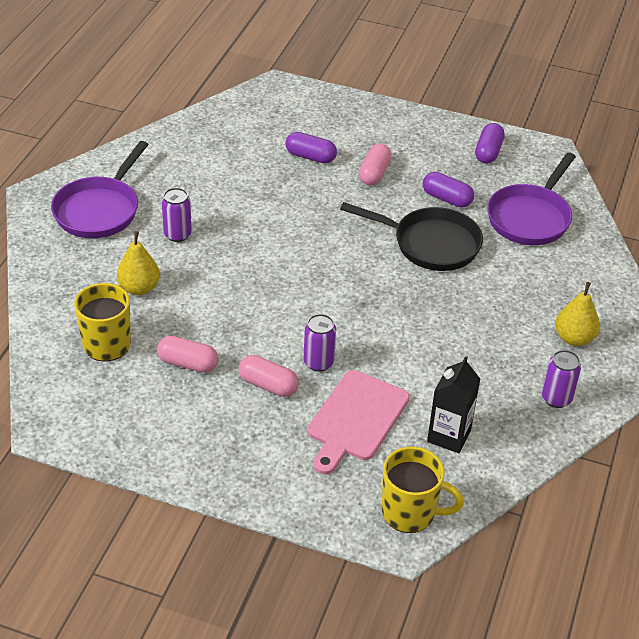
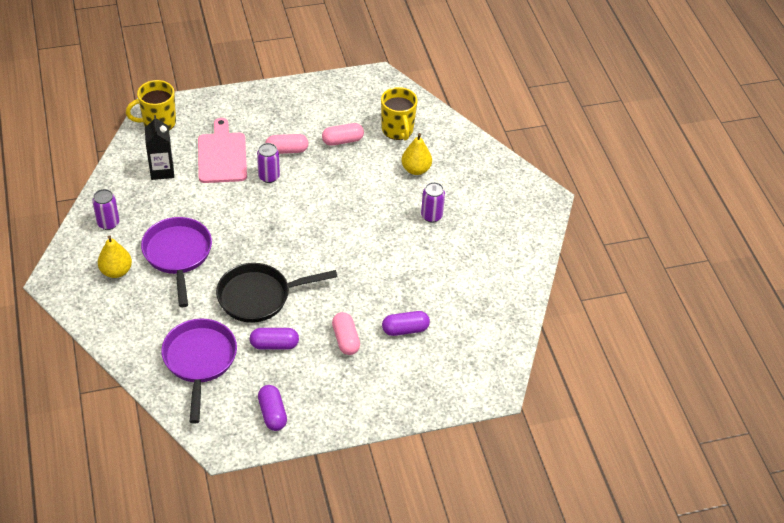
camera: 145 degrees right, 5 degrees up
(99, 210) = (498, 207): purple pan -> purple pan (178, 255)

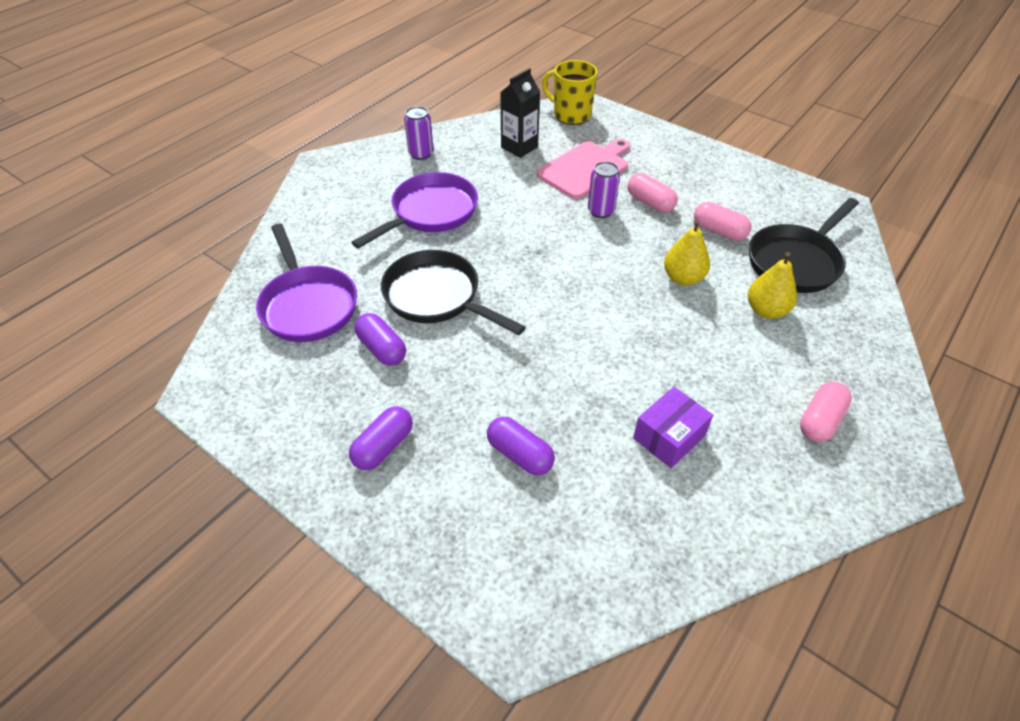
camera: 55 degrees right, 0 degrees up
(116, 271) = (370, 189): yellow pear -> yellow pear (683, 278)
(199, 361) = (308, 305): purple pan -> purple pan turned 105 degrees clockwise
(272, 413) = (279, 407): purple capsule -> purple capsule (383, 447)
(345, 339) = (448, 405): pink capsule -> pink capsule (820, 420)
(397, 130) = (796, 262): yellow mug -> black pan
(431, 216) = (720, 367): purple can -> none
(451, 266) = (669, 437): none -> purple box

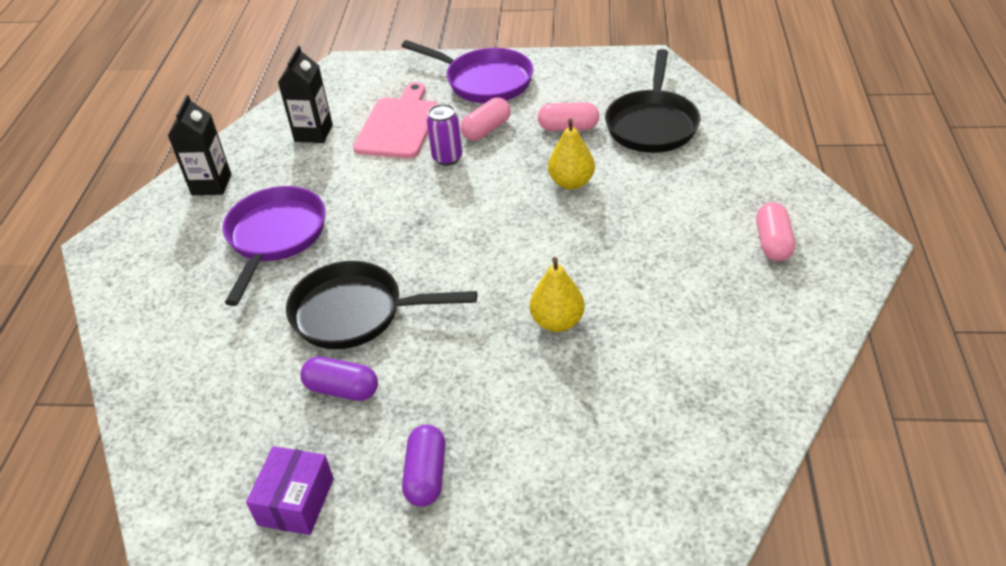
camera: 30 degrees left, 5 degrees down
(308, 305) = (221, 391): purple pan -> purple pan (484, 81)
(421, 154) = (211, 184): purple can -> black carton
(520, 454) = (559, 407): purple capsule -> none
(571, 115) = (339, 80): yellow mug -> none
(650, 202) = (486, 130): pink capsule -> pink capsule turned 60 degrees counterclockwise
(669, 437) = (671, 320): purple box -> purple box (296, 501)
(766, 310) = (661, 176): yellow pear -> yellow pear (557, 322)

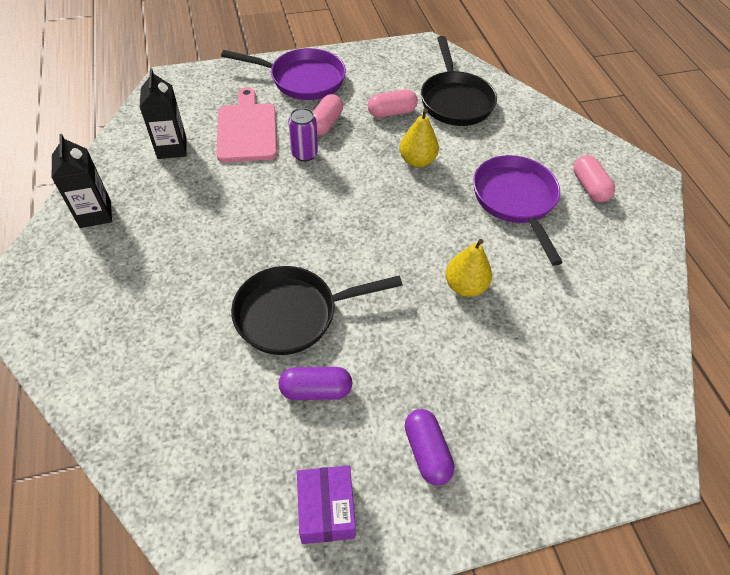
camera: 25 degrees left, 10 degrees up
(275, 237) = (183, 255): purple pan -> purple pan (515, 200)

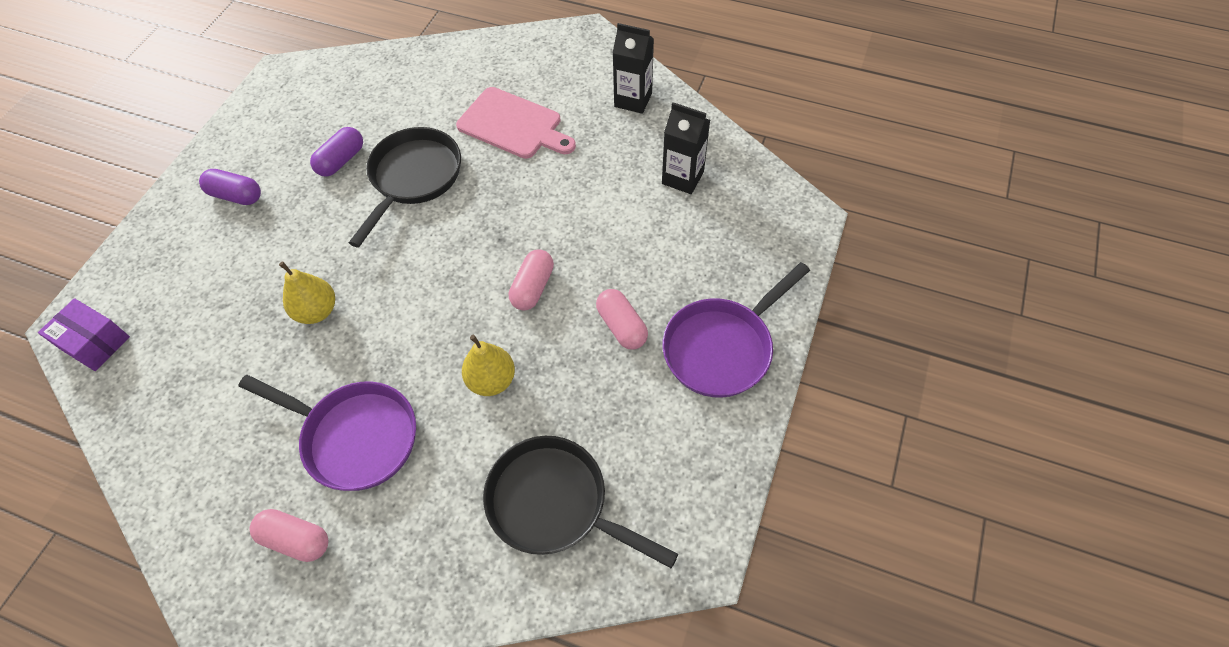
camera: 130 degrees right, 5 degrees up
(247, 130) = (666, 249): pink cutting board -> pink cutting board (513, 125)
(304, 154) = (588, 280): purple can -> none
(326, 509) = (266, 127): purple box -> purple box (95, 343)
(391, 112) = (589, 408): pink capsule -> pink capsule (533, 287)

